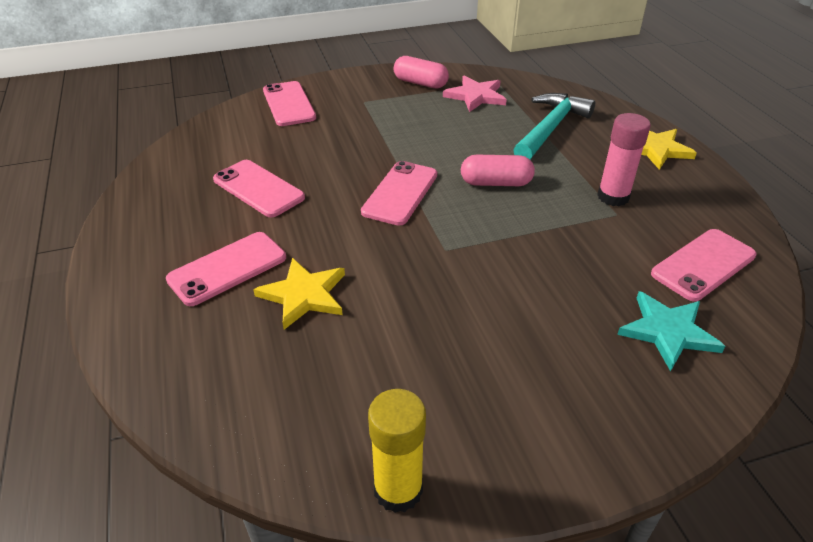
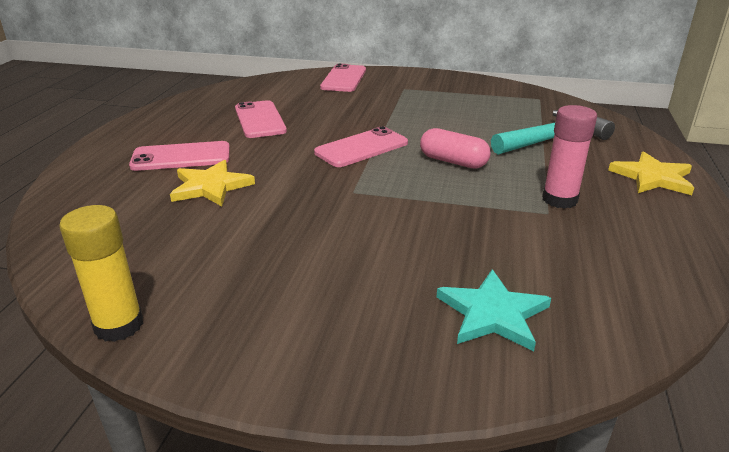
camera: 30 degrees right, 10 degrees down
(420, 83) = (466, 87): pink capsule -> none
(475, 96) = (507, 103): pink star -> none
(703, 265) = (599, 277): pink phone -> none

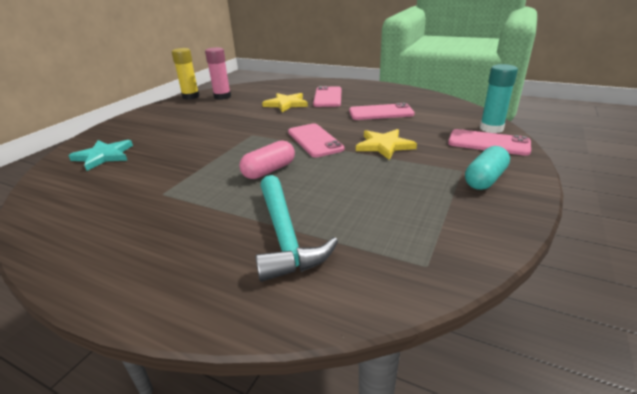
camera: 105 degrees right, 0 degrees up
(308, 76) = (491, 128): none -> turquoise glue stick
(416, 82) = (485, 179): none -> turquoise capsule
(559, 199) = (172, 203): pink glue stick -> pink glue stick (222, 97)
(652, 177) = (151, 276): yellow star -> yellow star (384, 146)

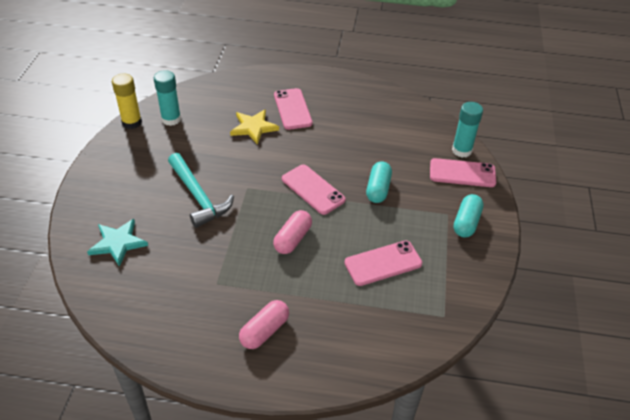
camera: 20 degrees left, 15 degrees up
(174, 242) = (264, 331): none -> pink capsule
(222, 97) = (171, 119): pink glue stick -> turquoise glue stick
(285, 235) = (342, 309): turquoise hammer -> turquoise hammer (198, 196)
(381, 113) = (357, 134): pink phone -> pink phone (383, 263)
(384, 146) = (378, 189): yellow star -> turquoise capsule

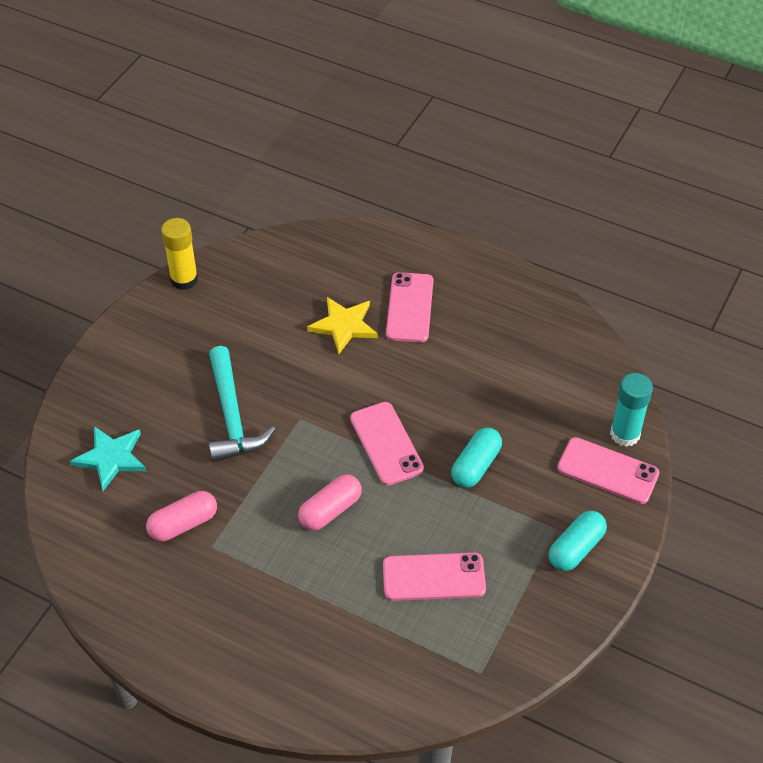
camera: 20 degrees right, 5 degrees up
(171, 119) = (237, 286): turquoise glue stick -> none
(264, 331) = (246, 627): pink capsule -> pink capsule (183, 524)

